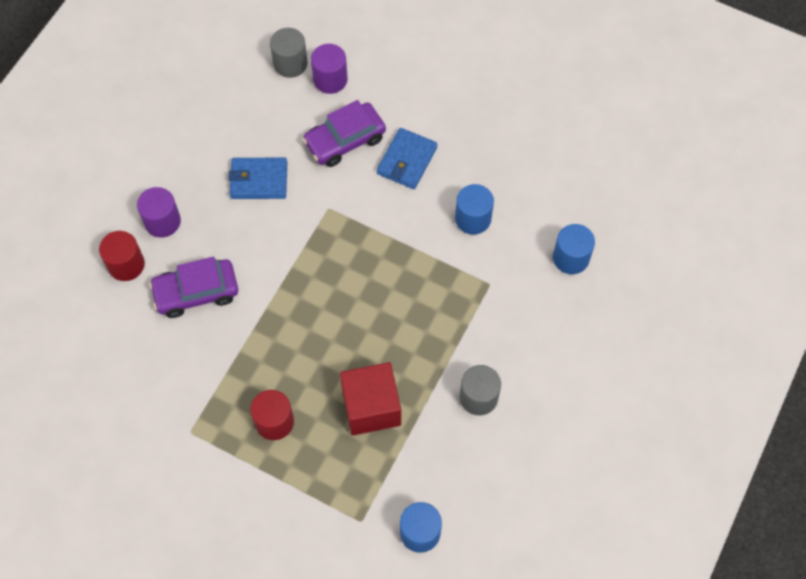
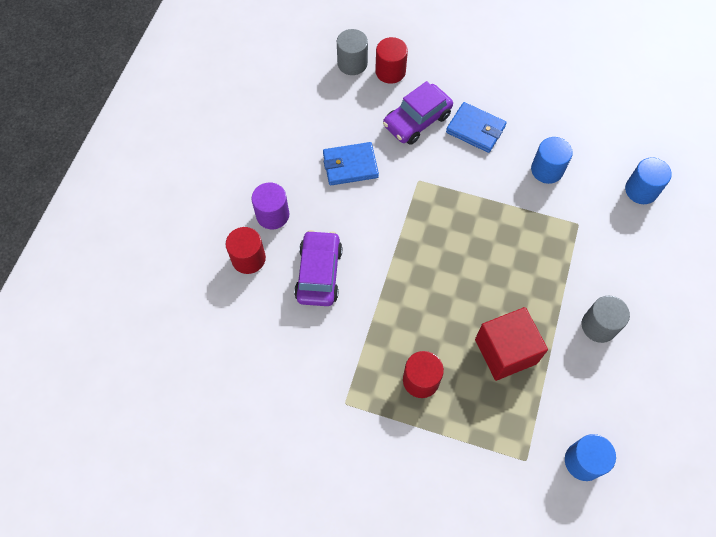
camera: 10 degrees left, 0 degrees up
(196, 292) = (319, 273): purple car -> purple car turned 120 degrees clockwise
(330, 79) = (390, 71): purple cylinder -> red cylinder
(407, 160) = (475, 129): blue wallet -> blue wallet turned 75 degrees counterclockwise

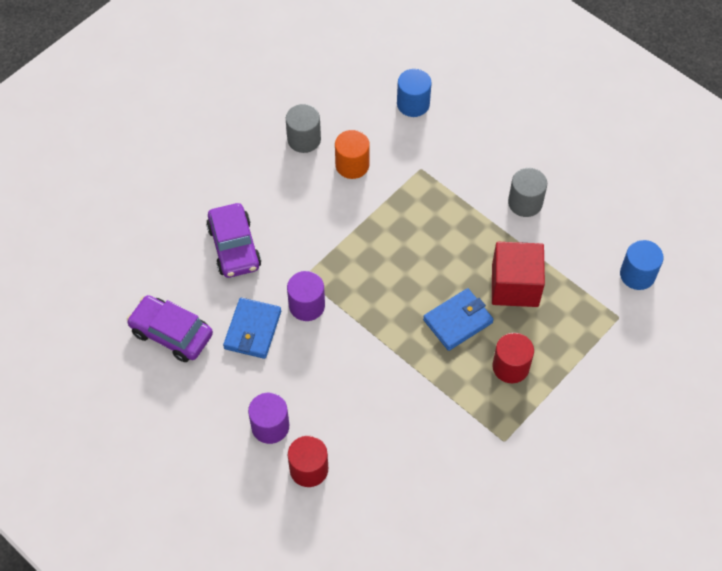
camera: 65 degrees left, 5 degrees down
(319, 273) = (359, 409): purple car -> purple car (171, 333)
(352, 63) = (128, 275): grey cylinder -> grey cylinder (304, 139)
(390, 71) = (160, 244): red cylinder -> none
(393, 194) = (307, 305): none -> purple cylinder
(475, 129) = (274, 201): blue wallet -> blue wallet (458, 321)
(547, 170) = (352, 165): blue cylinder -> orange cylinder

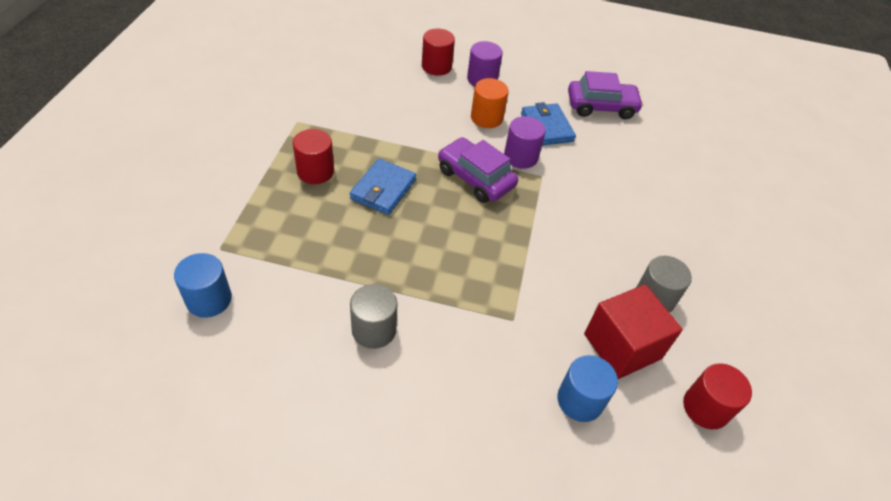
camera: 145 degrees right, 10 degrees down
(234, 247) = (617, 177): purple car -> purple car (475, 178)
(335, 67) = (705, 408): none -> red cylinder
(352, 165) = (584, 292): orange cylinder -> orange cylinder (486, 118)
(515, 286) = (343, 238): red cube -> red cube (622, 346)

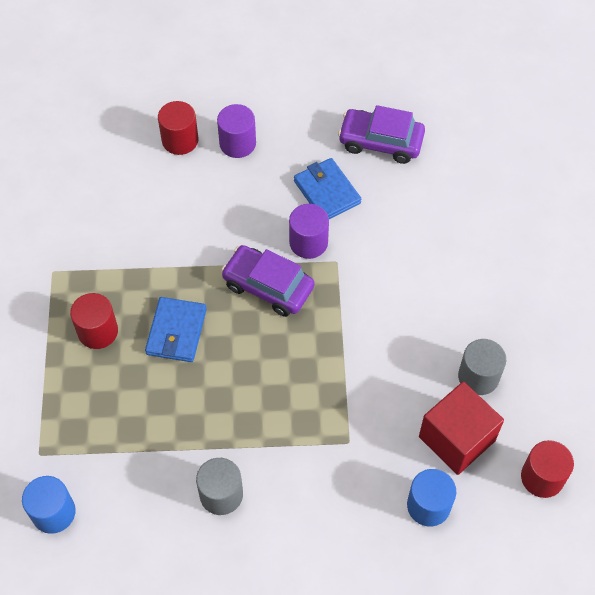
camera: 10 degrees left, 10 degrees up
(486, 118) = (258, 199): orange cylinder -> none
(601, 106) = (380, 142): purple car -> purple car turned 150 degrees counterclockwise

